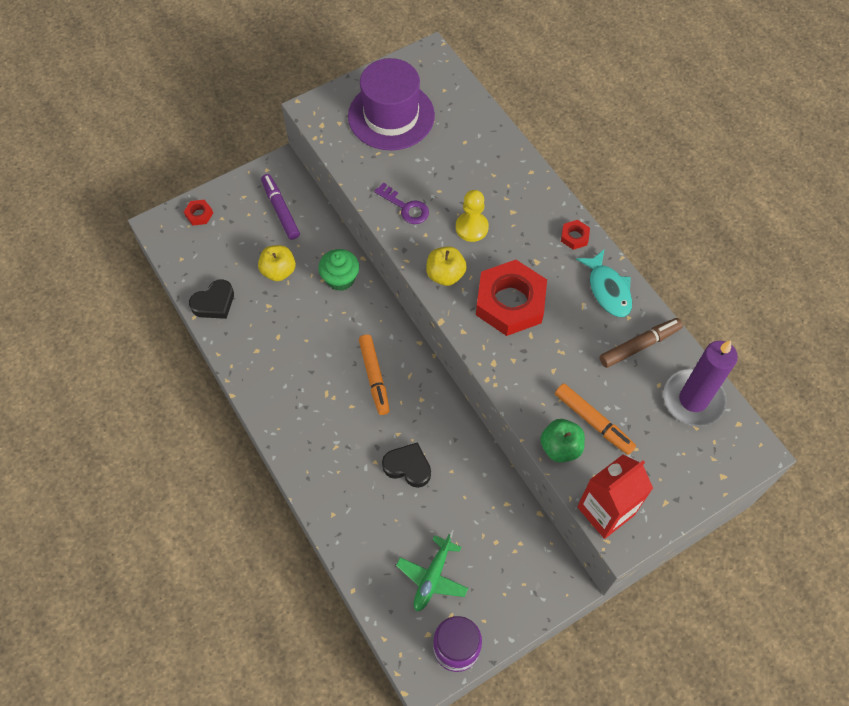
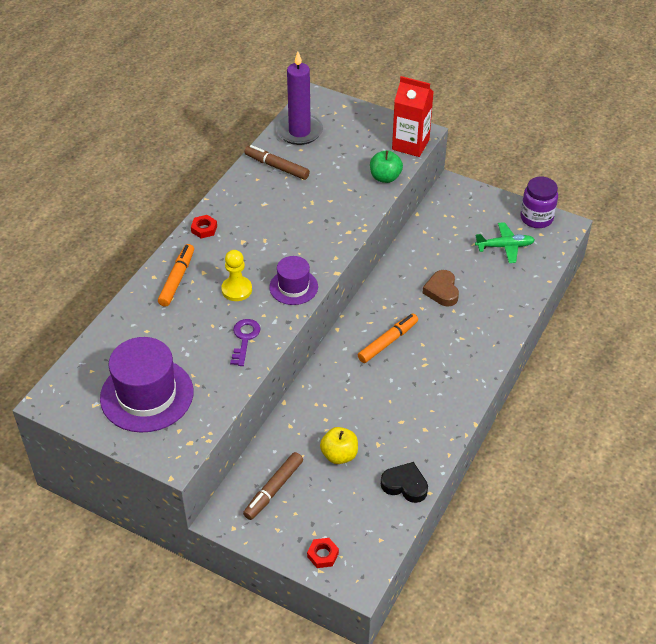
camera: 120 degrees left, 15 degrees down
(280, 210) = (273, 489): purple marker -> brown marker
(340, 279) = (315, 407): green cupcake -> none
(408, 467) = (442, 291): black heart -> brown heart
(445, 275) = (293, 287): yellow apple -> purple hat
(510, 302) = (291, 242): red nut -> none
(593, 421) = (353, 169): orange marker -> orange marker (177, 279)
(608, 290) = (241, 196): turquoise fish -> none

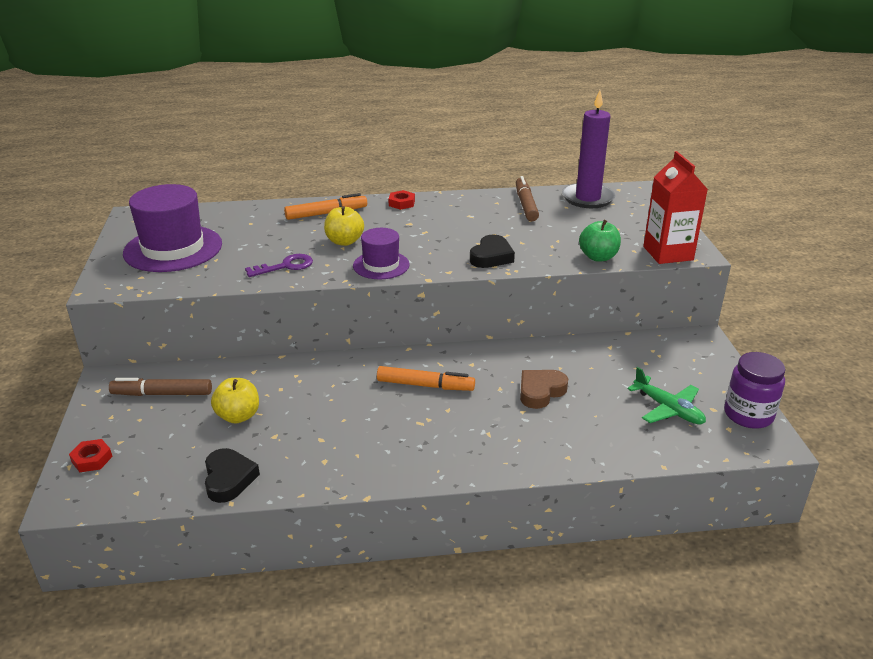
camera: 55 degrees right, 15 degrees down
(236, 290) = (344, 241): yellow pawn -> yellow apple
(335, 226) = (491, 257): none -> black heart

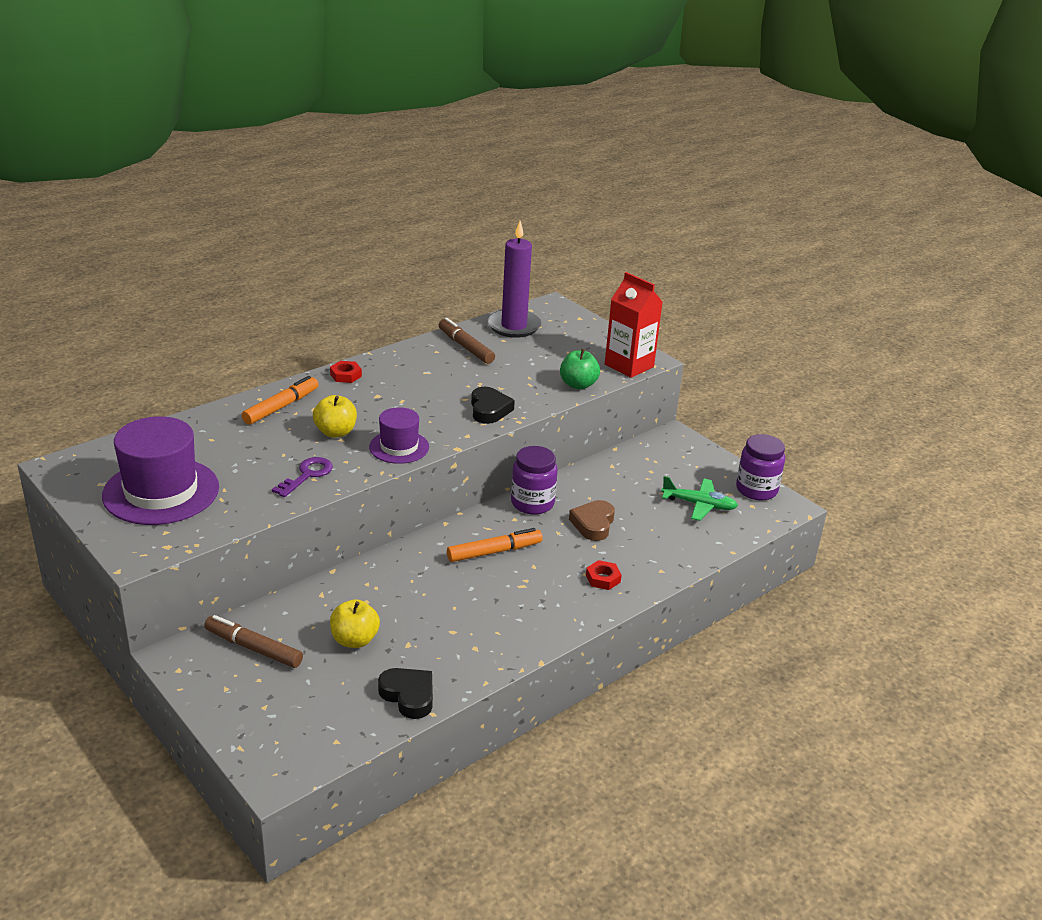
camera: 35 degrees left, 0 degrees up
(92, 459) = (256, 732): red nut -> red nut (603, 578)
(162, 394) = (253, 648): brown marker -> brown marker turned 60 degrees clockwise
(501, 356) = (532, 503): none -> purple jar

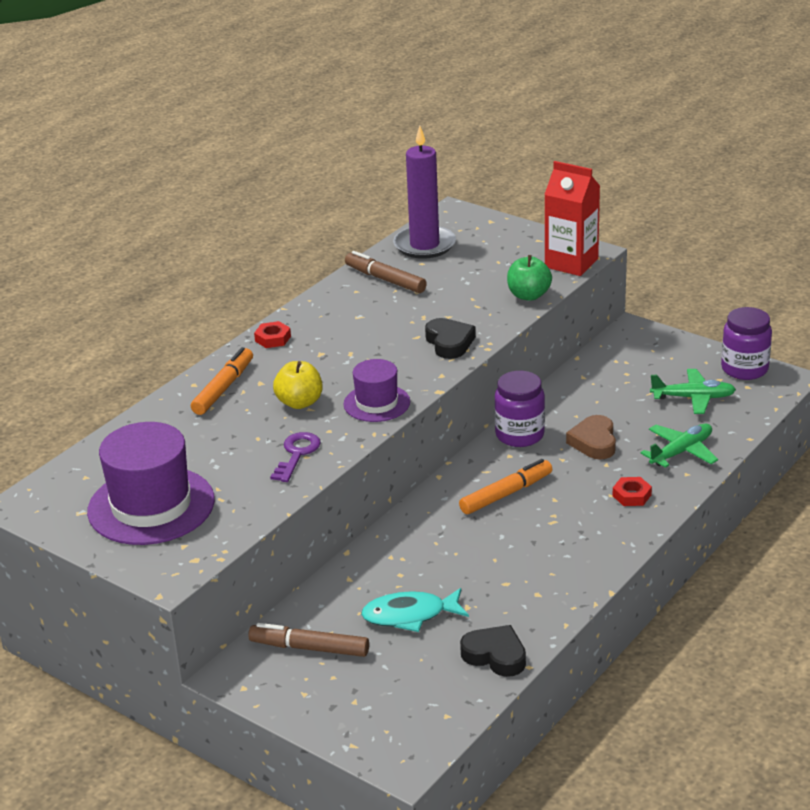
camera: 10 degrees left, 0 degrees up
(354, 640) = (410, 615): yellow apple -> turquoise fish
(666, 550) = (681, 452): none -> green plane

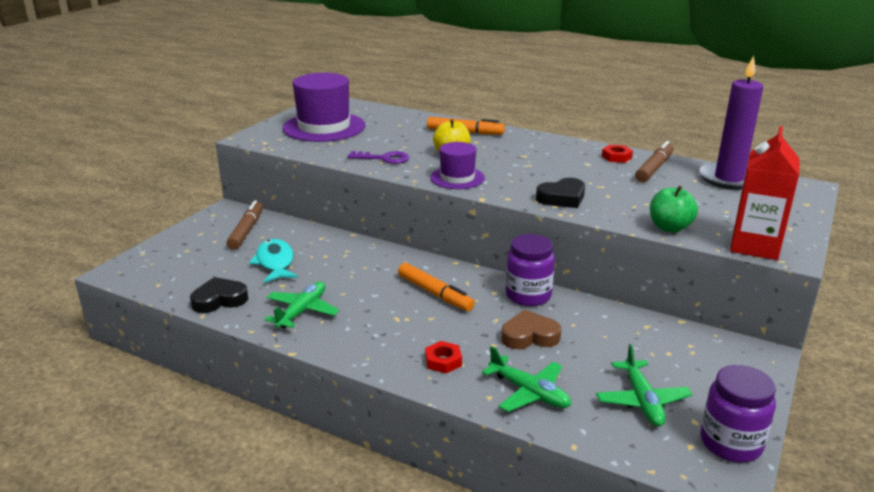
camera: 80 degrees right, 5 degrees down
(273, 338) = (538, 140): red nut -> red nut (616, 157)
(495, 655) = (219, 300): black heart -> black heart turned 135 degrees counterclockwise
(530, 588) = (302, 311): none -> green plane

